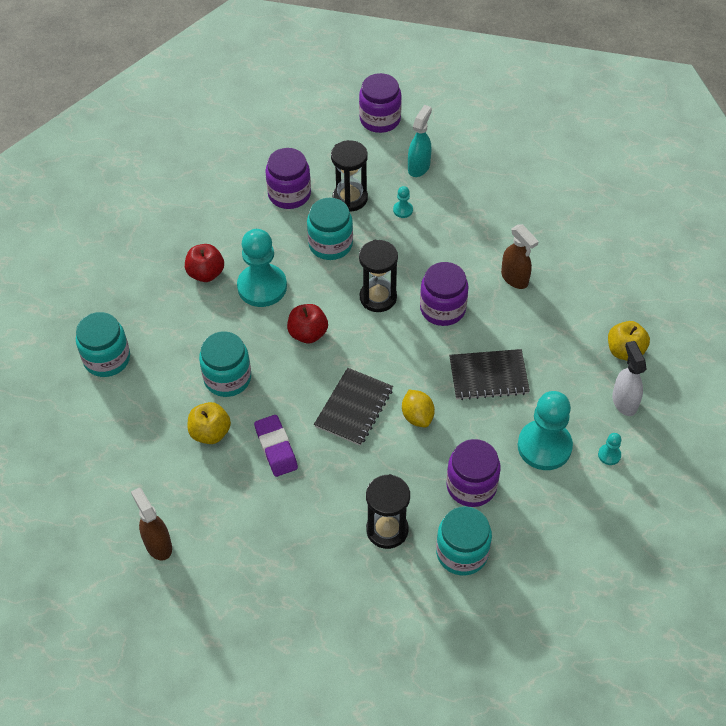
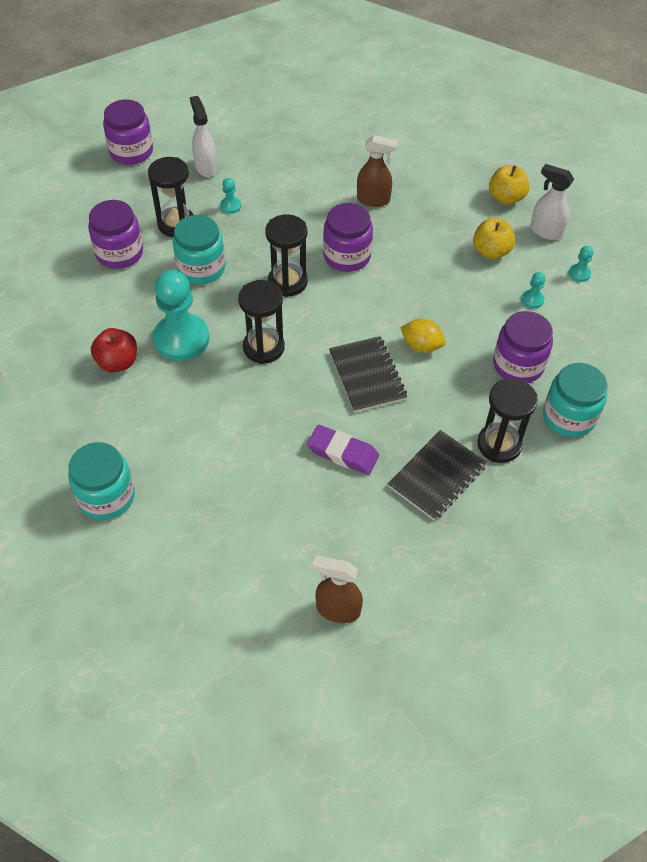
camera: 45 degrees left, 0 degrees up
(210, 432) = (274, 484): yellow apple -> yellow apple (491, 251)
(227, 378) = (237, 430): turquoise jar -> none
(308, 333) = (263, 347): red apple -> black hourglass
(419, 167) = (206, 167): turquoise spray bottle -> white spray bottle
(488, 376) = (437, 280): black notebook -> black notebook (437, 476)
(544, 446) = (532, 299): turquoise pawn -> turquoise pawn, size x0.42

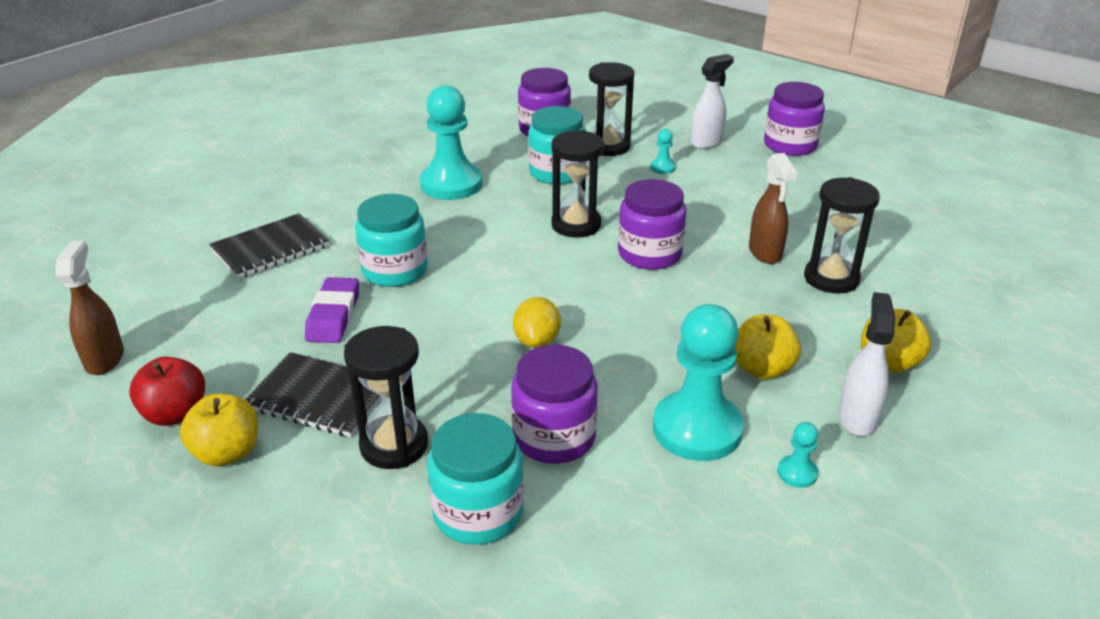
camera: 70 degrees right, 20 degrees down
(106, 496) = (236, 193): turquoise jar -> turquoise jar (395, 270)
(118, 362) = (402, 161): red apple -> red apple (175, 414)
(131, 151) = (688, 103): purple jar -> purple jar (790, 145)
(263, 347) = (467, 231): black hourglass -> black hourglass (831, 278)
(367, 376) = (462, 309): black notebook -> black notebook (271, 249)
(476, 536) = (227, 453): none -> yellow apple
(532, 299) = (697, 429): turquoise pawn -> turquoise pawn, size x2.39

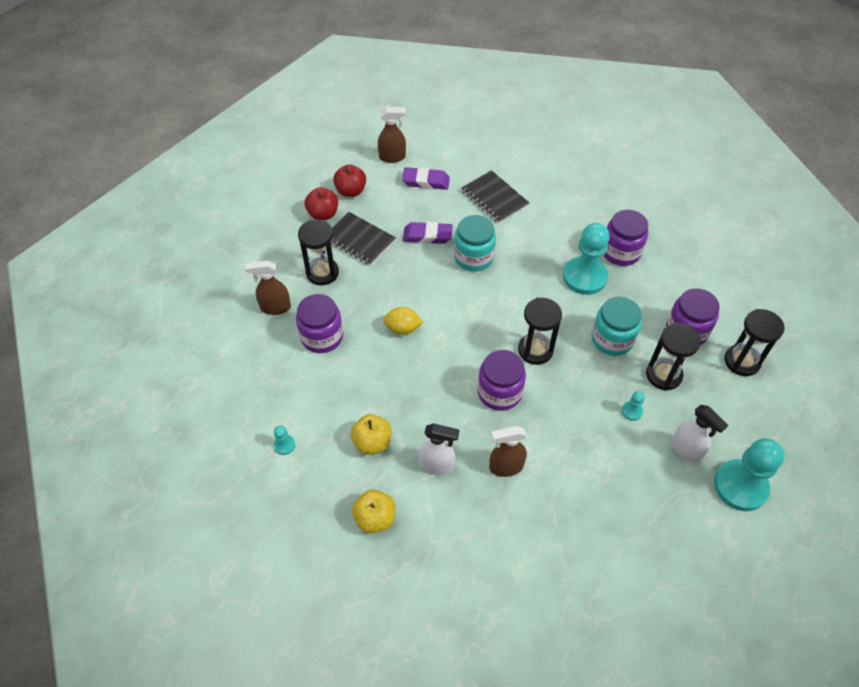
camera: 90 degrees right, 20 degrees up
(196, 318) = (426, 181): none -> purple eraser
(227, 453) = (323, 214): yellow apple -> red apple
(319, 397) = (359, 240): black notebook -> black notebook turned 75 degrees counterclockwise
(478, 512) = (275, 307): turquoise jar -> brown spray bottle
(697, 429) = (322, 402): turquoise pawn -> turquoise pawn (740, 486)
(790, 145) = (694, 520): purple jar -> purple jar (620, 252)
(831, 278) = (473, 505): black hourglass -> black hourglass (742, 361)
(857, 417) = (325, 486): white spray bottle -> white spray bottle (437, 465)

